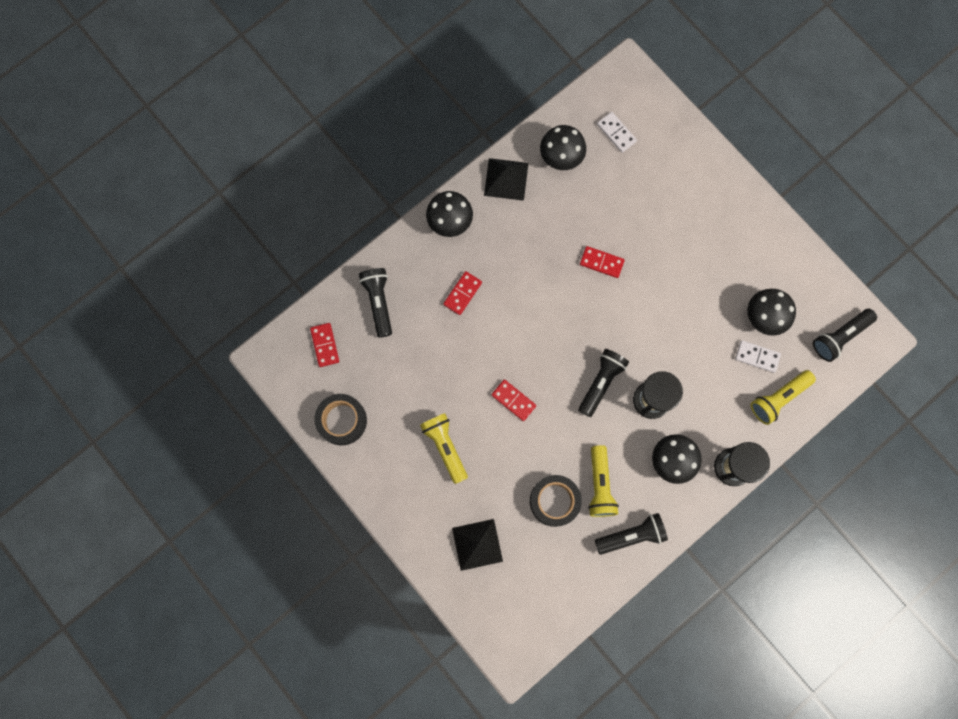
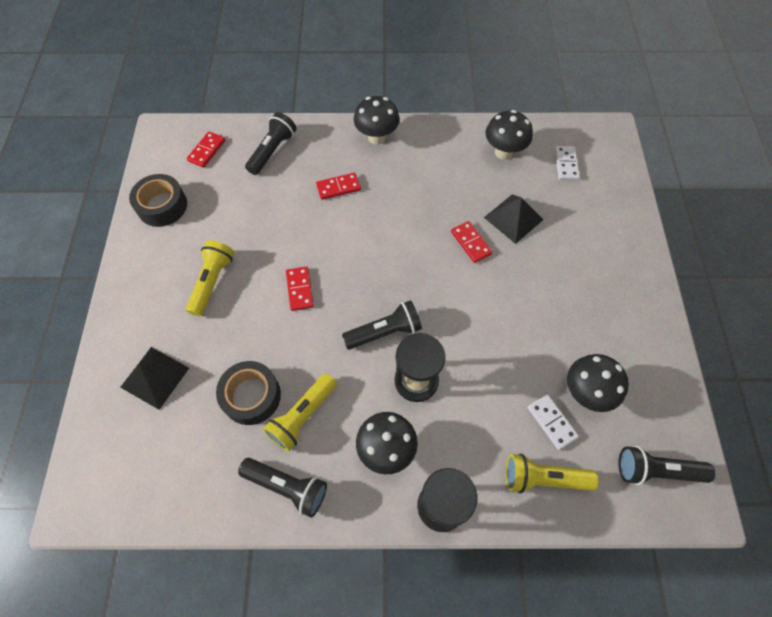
camera: 40 degrees right, 15 degrees down
(506, 179) = (447, 138): black pyramid -> black pyramid (513, 218)

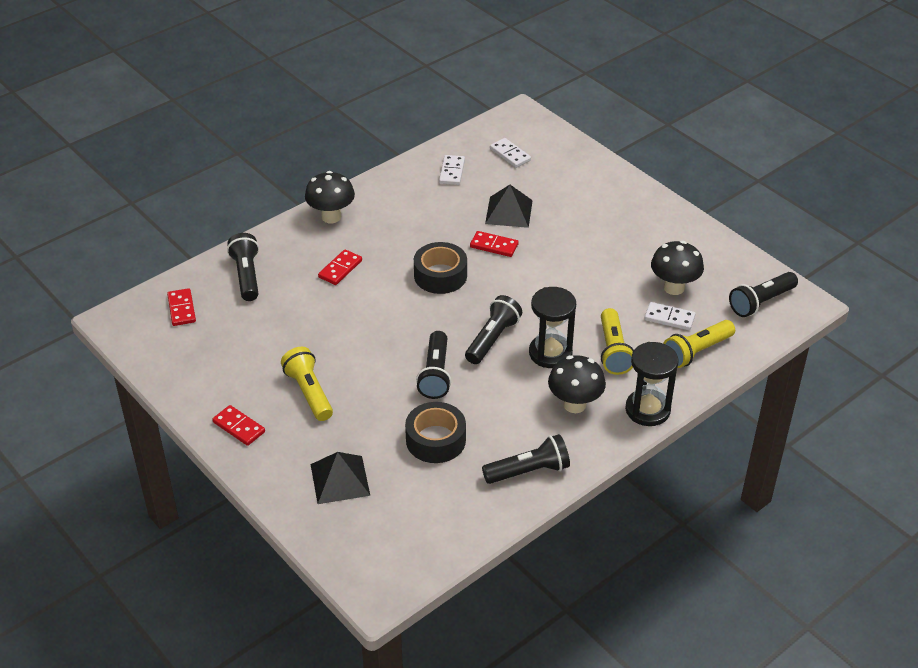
camera: 40 degrees left, 20 degrees down
(162, 206) = (191, 370): black tape -> black tape (440, 275)
(299, 289) = (391, 353): red domino -> red domino (238, 427)
(302, 416) = (490, 426): yellow flashlight -> yellow flashlight (613, 351)
(311, 333) = (435, 374): none -> black flashlight
(503, 152) = (452, 172): black mushroom -> white domino

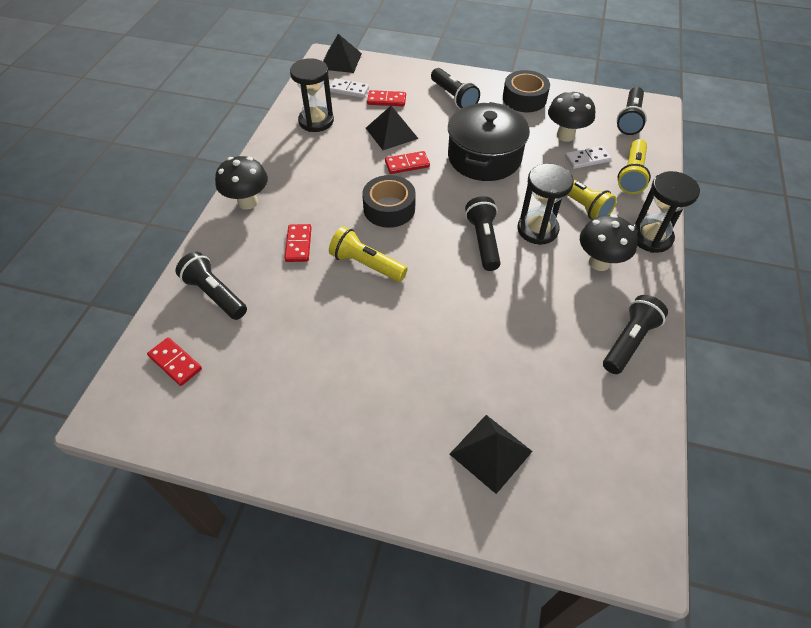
camera: 35 degrees left, 10 degrees up
(238, 427) = (344, 458): red domino -> red domino (386, 100)
(309, 392) = (379, 378): yellow flashlight -> yellow flashlight (366, 264)
(435, 374) = (470, 297): black flashlight -> black flashlight (453, 97)
(435, 440) = (531, 358): black tape -> black tape (524, 99)
(452, 172) = (316, 121): white domino -> black hourglass
(530, 122) = (340, 61): none -> black pyramid
(571, 271) = (484, 157): none -> black pot

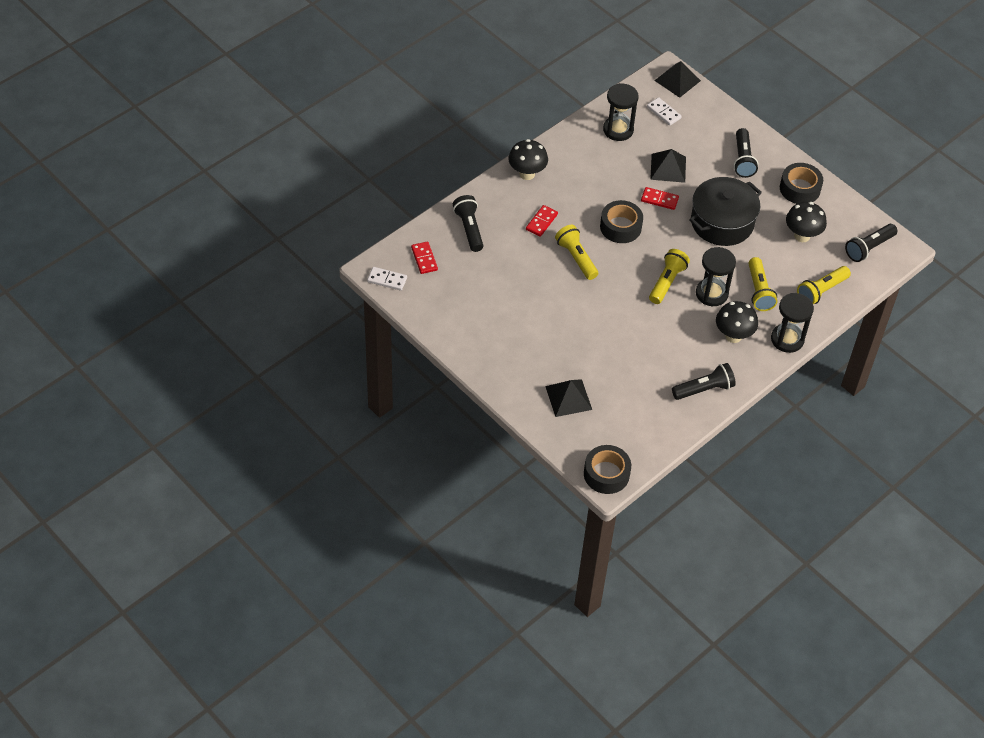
camera: 30 degrees right, 0 degrees up
(386, 100) = (686, 137): red domino -> none
(483, 241) = (667, 282): black flashlight -> yellow flashlight
(587, 159) = (799, 262): white domino -> white domino (387, 280)
(630, 543) = (606, 474): none -> black tape

